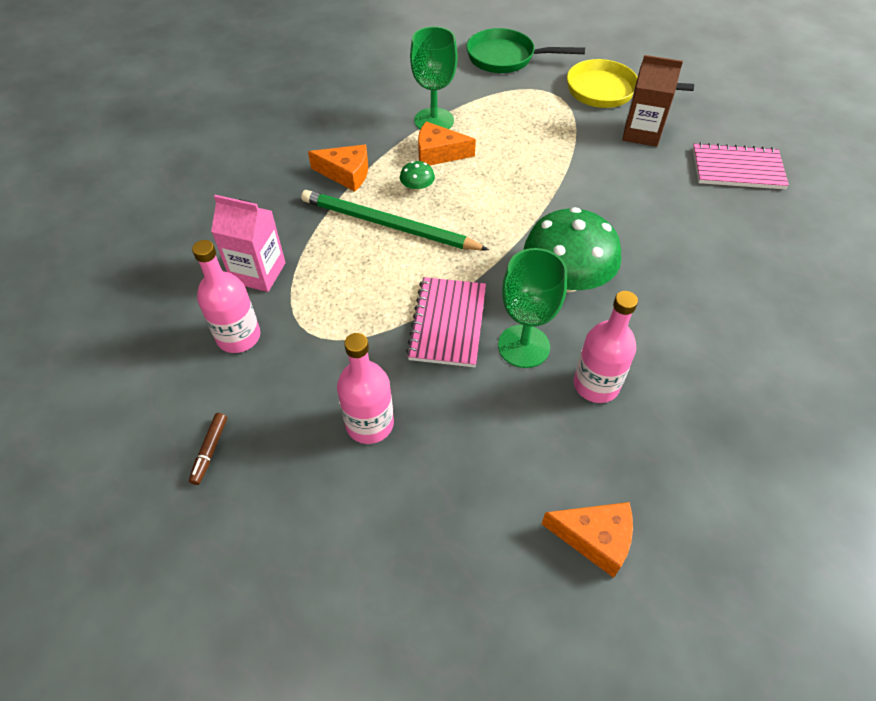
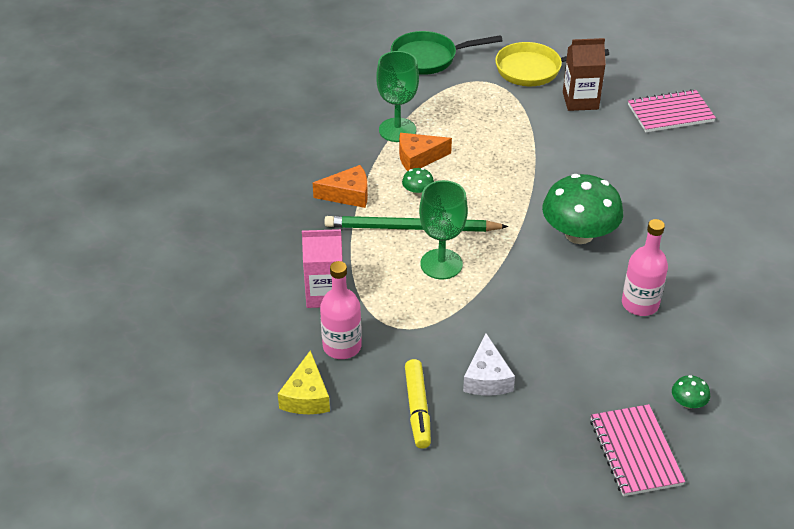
camera: 20 degrees left, 10 degrees down
(167, 384) = (306, 396): none -> yellow cheese
(210, 451) = (375, 431): brown marker -> none
(271, 438) = (417, 409): none -> yellow marker
(369, 424) = (487, 378): pink bottle -> white cheese
(447, 323) = (505, 291): pink notebook -> pink notebook (635, 452)
(523, 346) = (572, 292): green goblet -> green goblet (441, 264)
(594, 538) = (688, 403): orange cheese -> green mushroom

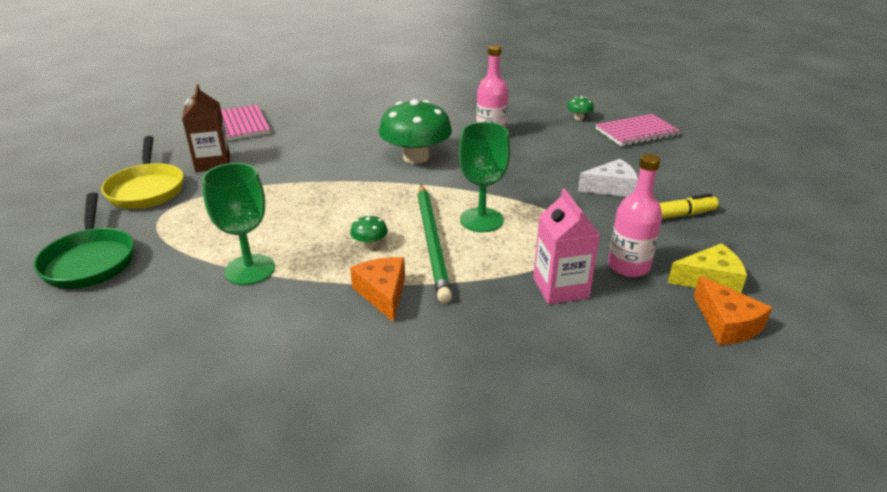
camera: 100 degrees left, 10 degrees down
(418, 158) = (307, 249): orange cheese -> orange cheese (726, 323)

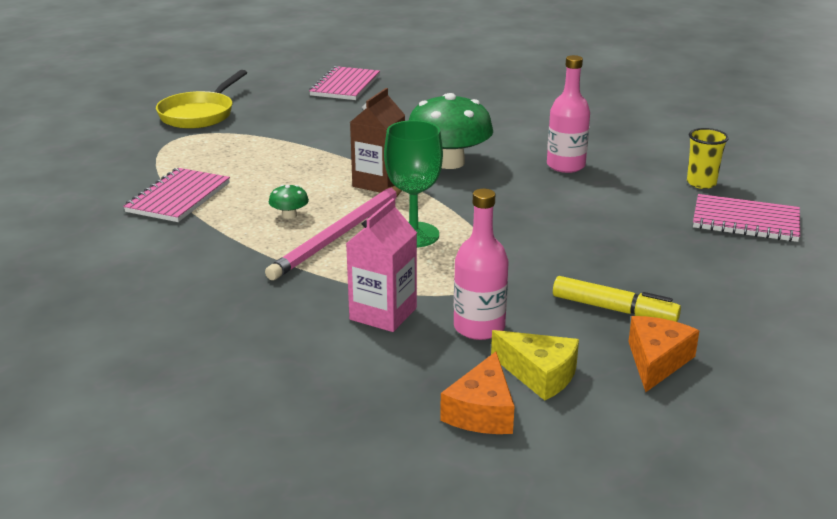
camera: 40 degrees right, 5 degrees down
(90, 260) = (96, 151): green pan -> none
(213, 163) = (274, 110): brown carton -> brown carton (379, 182)
(250, 270) = (178, 197): green goblet -> pink notebook
(382, 293) = (239, 253): orange cheese -> orange cheese (656, 361)
(432, 242) = (340, 234): green pencil -> pink pencil
(579, 118) = (701, 183): green mushroom -> yellow cup
(611, 188) = (599, 259): white cheese -> none

